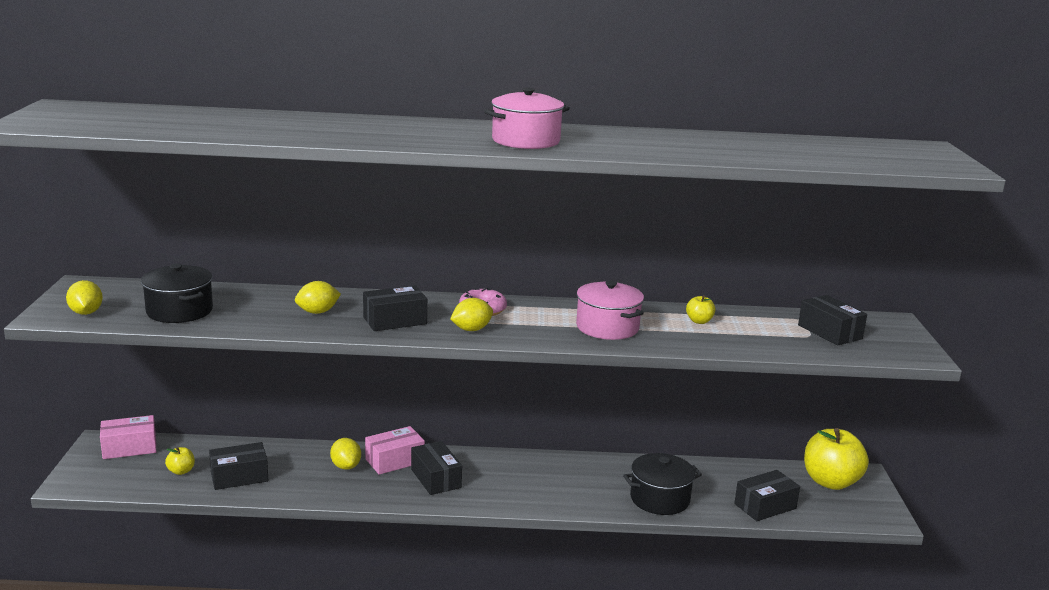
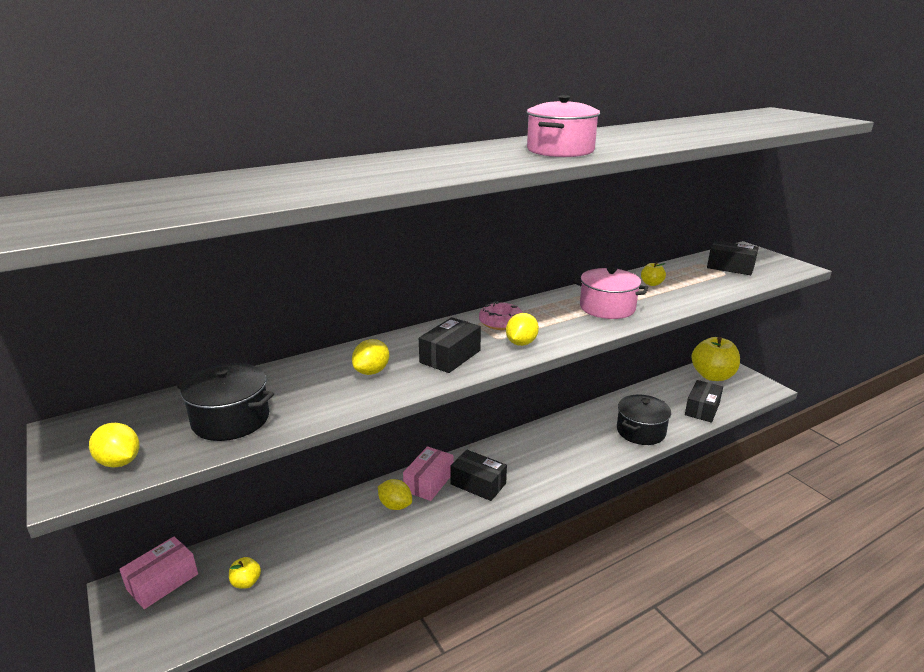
camera: 30 degrees left, 5 degrees up
(239, 477) = (311, 561): black box -> none

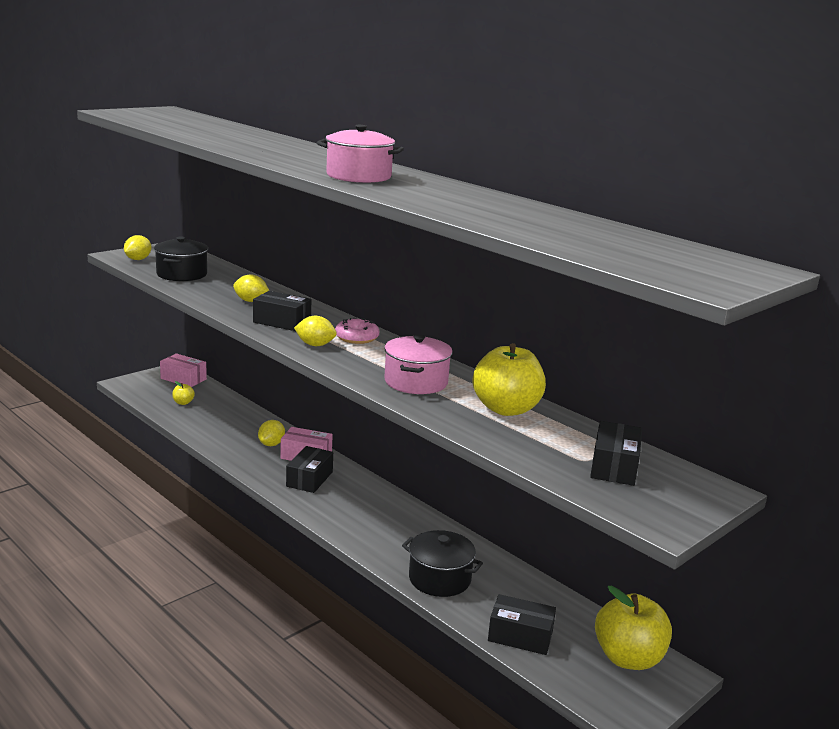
camera: 75 degrees right, 5 degrees down
(651, 284) = (506, 409): yellow apple -> yellow apple, size x2.29

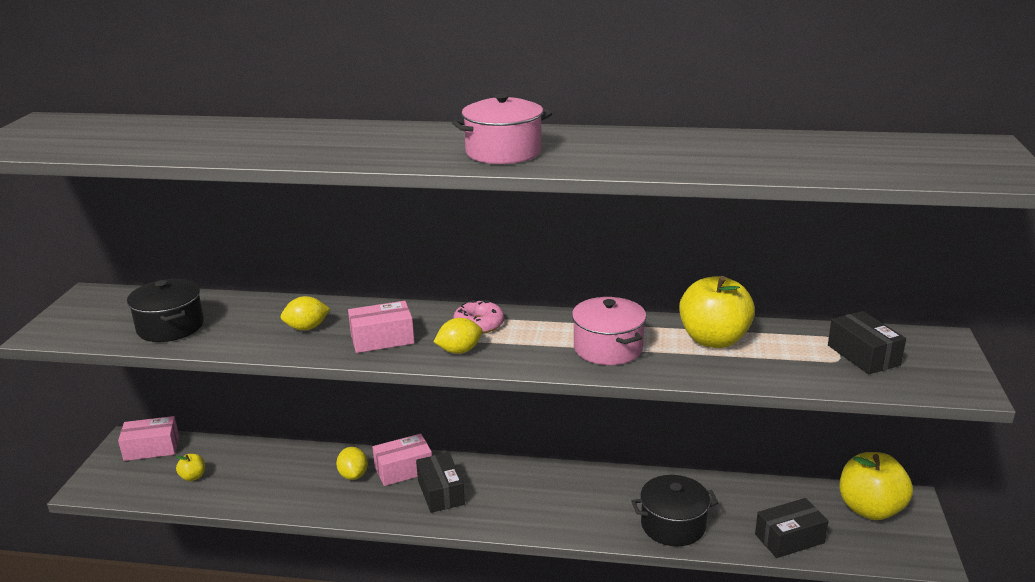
camera: 35 degrees left, 5 degrees up
(138, 259) = (80, 329): yellow lemon -> none
(282, 322) = (382, 339): black box -> pink box

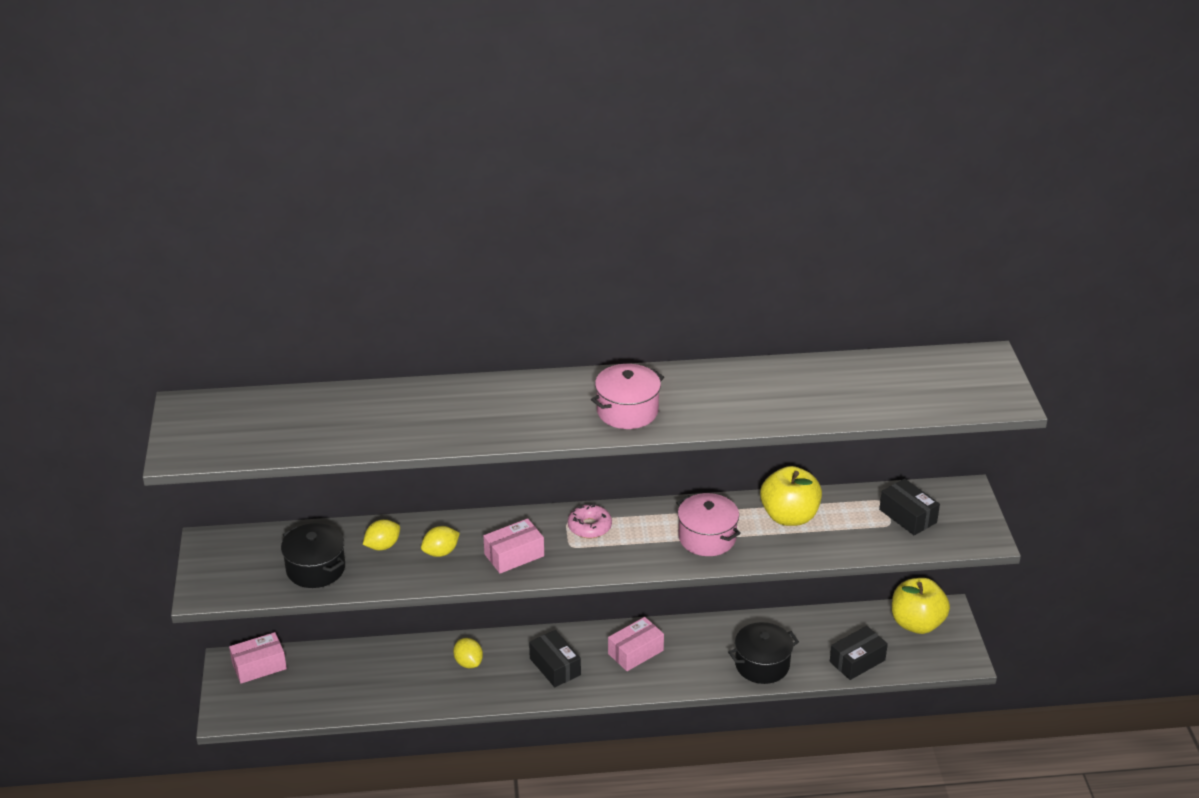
camera: 15 degrees left, 10 degrees up
(193, 477) = (319, 688): yellow apple -> none
(403, 469) = (512, 650): pink box -> pink box (635, 652)
(459, 351) = (586, 558): yellow lemon -> yellow lemon (382, 546)

